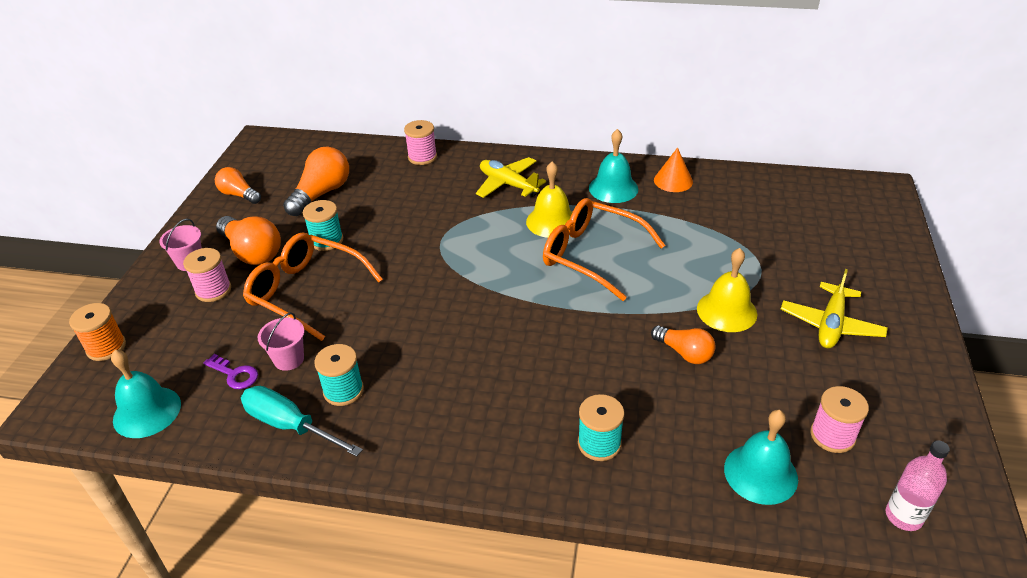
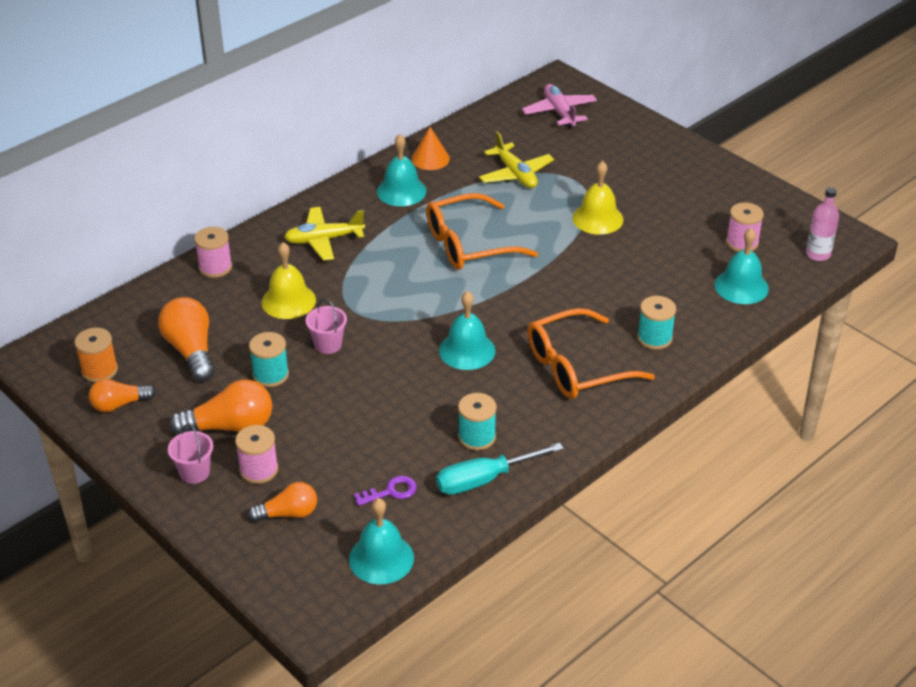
camera: 55 degrees left, 0 degrees up
(106, 347) = (263, 563): orange spool -> orange spool (99, 370)
(289, 359) = (407, 454): pink bucket -> pink bucket (328, 344)
(305, 292) = (330, 414): orange glasses -> orange glasses (576, 367)
(453, 325) = (467, 350): none -> turquoise bell
(551, 221) = (403, 242): yellow bell -> yellow bell (288, 301)
(684, 353) = (615, 259): orange light bulb -> orange light bulb (288, 514)
(830, 324) = (657, 185): yellow plane -> yellow plane (515, 174)
(839, 212) = (559, 112): none -> pink plane

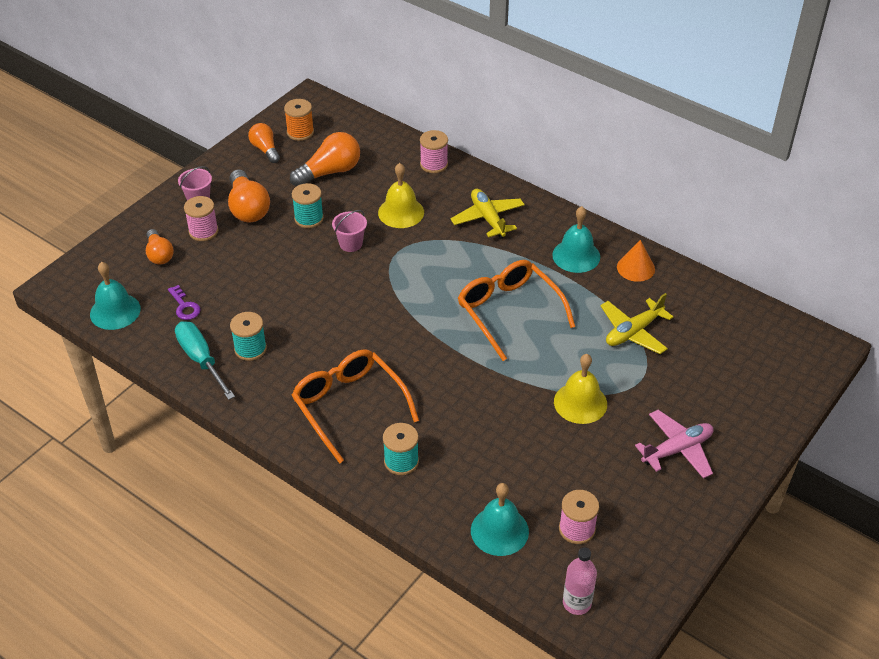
camera: 80 degrees right, 5 degrees up
(467, 350) = (358, 329): turquoise bell -> none
(559, 112) = (761, 355): pink plane -> pink plane (677, 449)

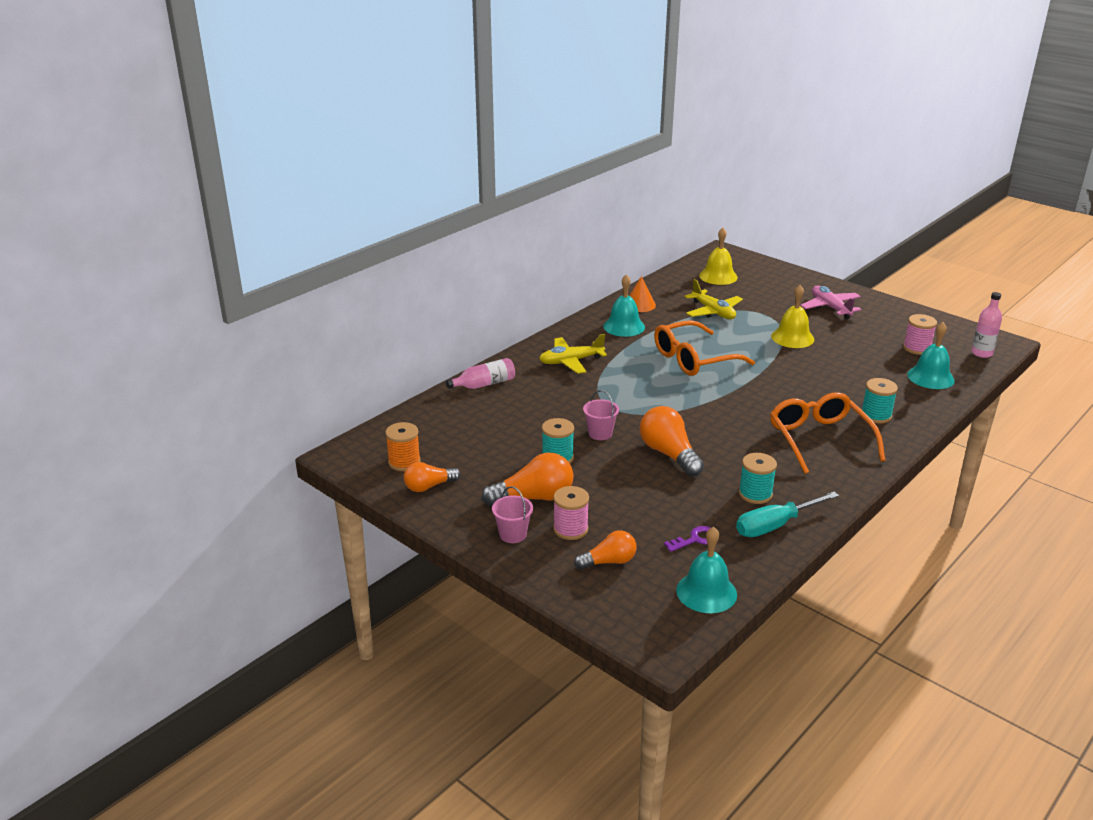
camera: 85 degrees left, 15 degrees down
(330, 172) = (482, 444): orange light bulb -> orange light bulb (669, 454)
(349, 406) = (819, 439): orange glasses -> orange glasses turned 105 degrees clockwise
(401, 212) = (555, 404): yellow bell -> yellow bell (718, 276)
(434, 164) = (484, 384): pink spool -> pink bottle

